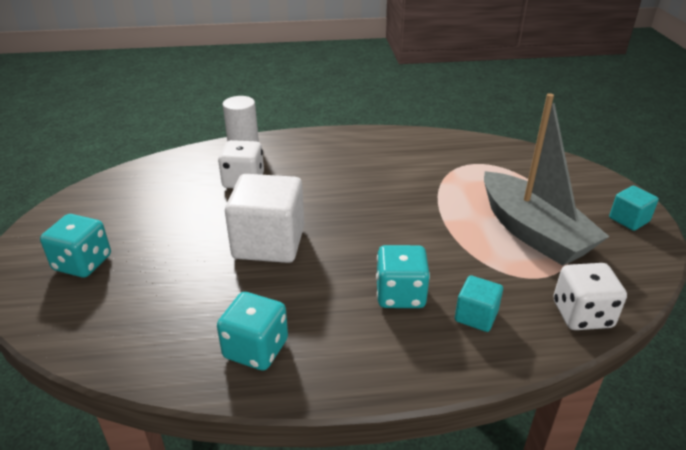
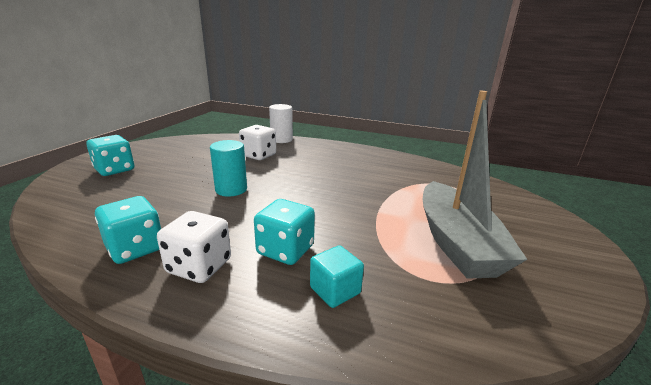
camera: 25 degrees right, 10 degrees down
(269, 243) = (231, 189): white cube -> turquoise cylinder
(582, 314) = (454, 332): white dice -> white dice (199, 266)
(629, 220) = (578, 263): turquoise cube -> none

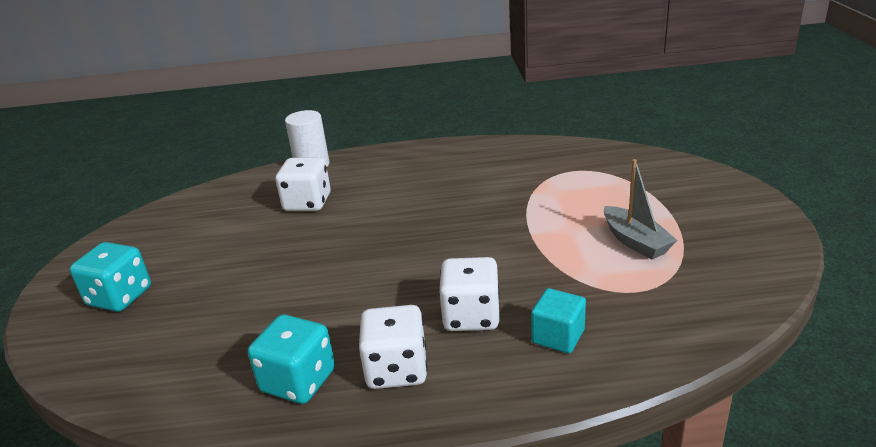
camera: 20 degrees left, 5 degrees up
(231, 189) = (327, 267): turquoise cylinder -> none
(285, 250) = (471, 316): turquoise dice -> white dice
(456, 243) = (635, 242): grey boat -> grey boat, size x0.53

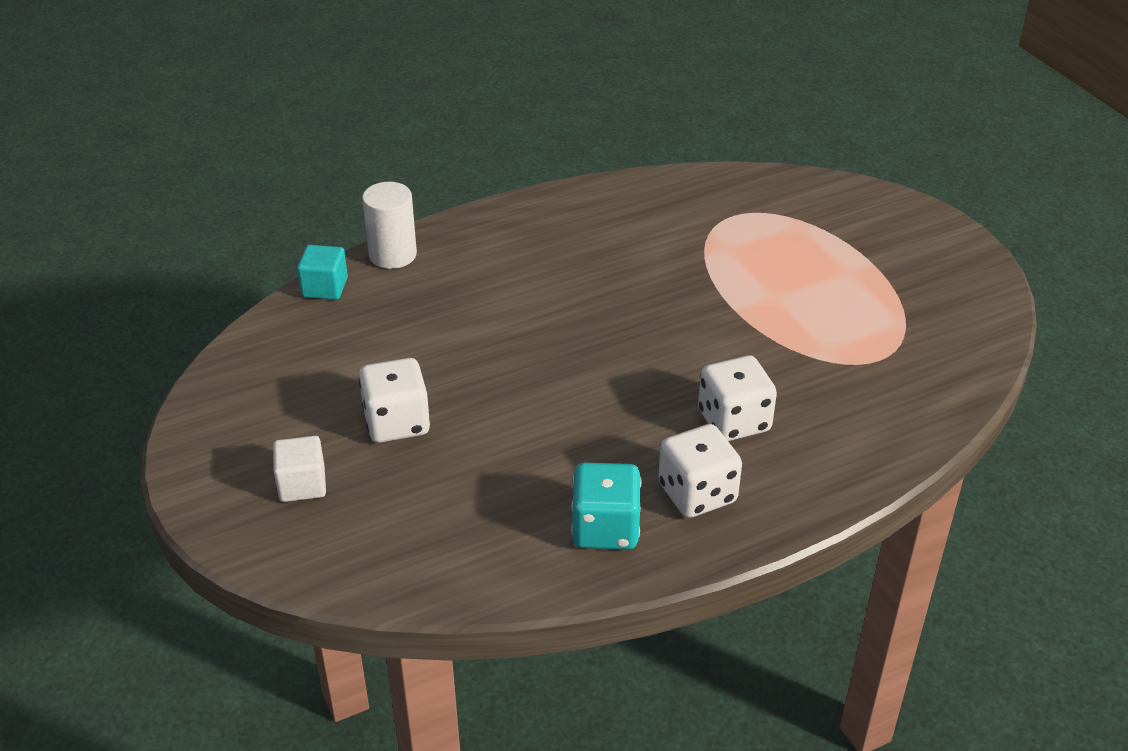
camera: 25 degrees left, 10 degrees up
(120, 297) = (302, 484): turquoise dice -> white cube
(307, 203) = (435, 313): white dice -> white dice (397, 422)
(558, 336) = (831, 424): turquoise cube -> turquoise cube (325, 287)
(635, 242) = (850, 301): grey boat -> none

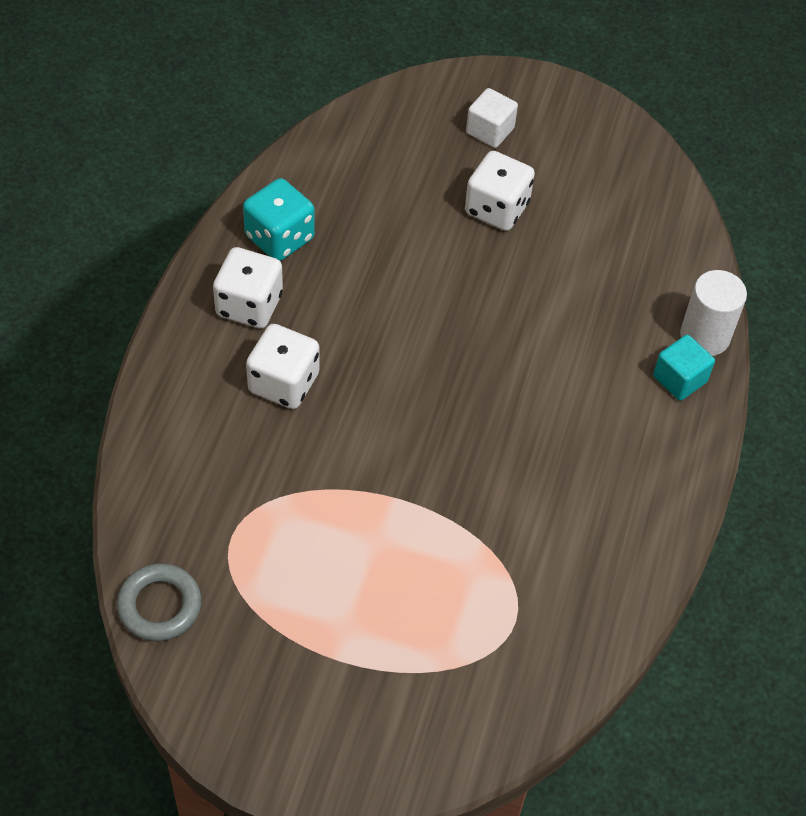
camera: 130 degrees right, 15 degrees up
(325, 287) = (700, 268): turquoise cube -> turquoise cube (679, 379)
(973, 354) = (159, 606): none -> grey ring

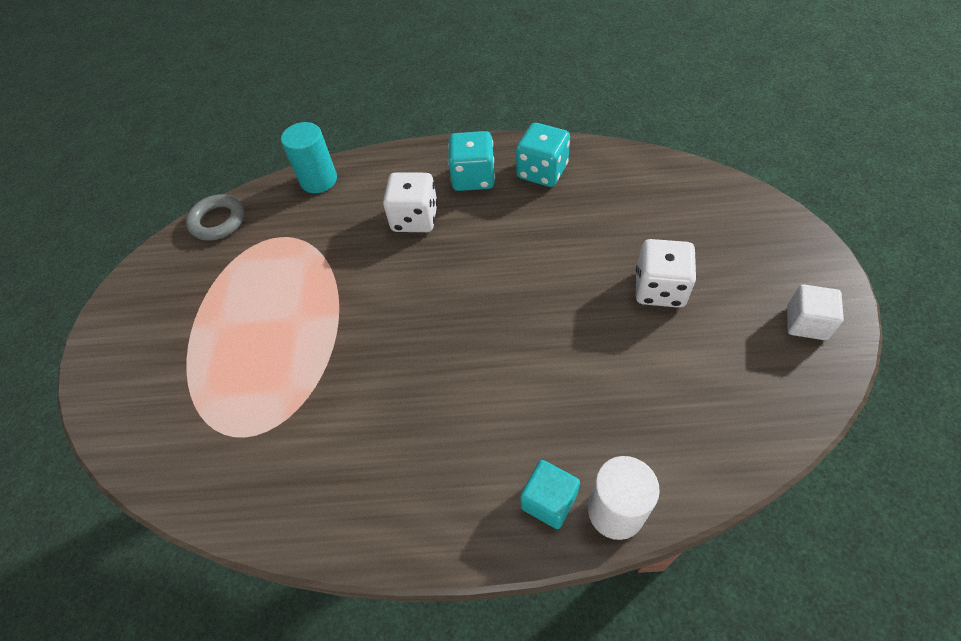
camera: 80 degrees right, 0 degrees up
(150, 470) = (318, 180): none -> turquoise cylinder
(249, 305) = (473, 178): white dice -> turquoise dice
(490, 131) = (743, 256): white cube -> white cube (806, 323)

